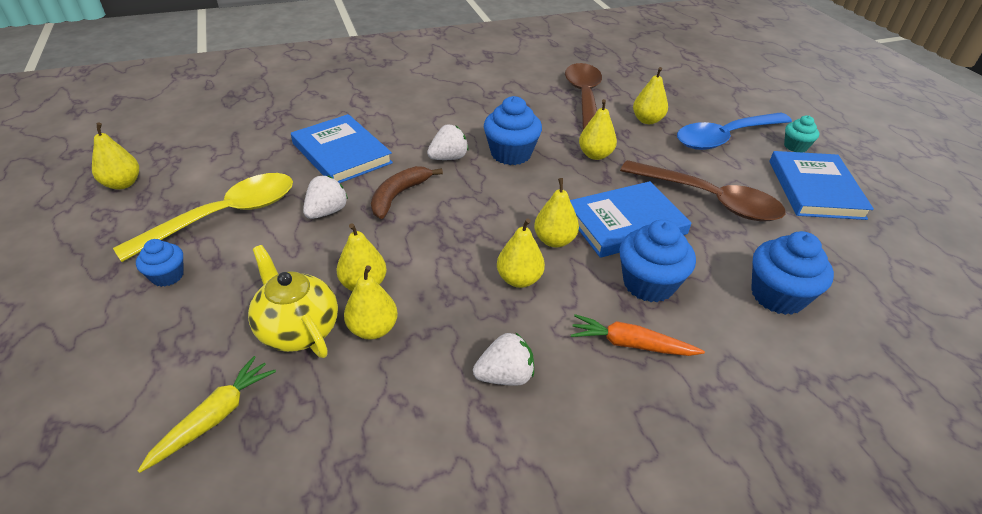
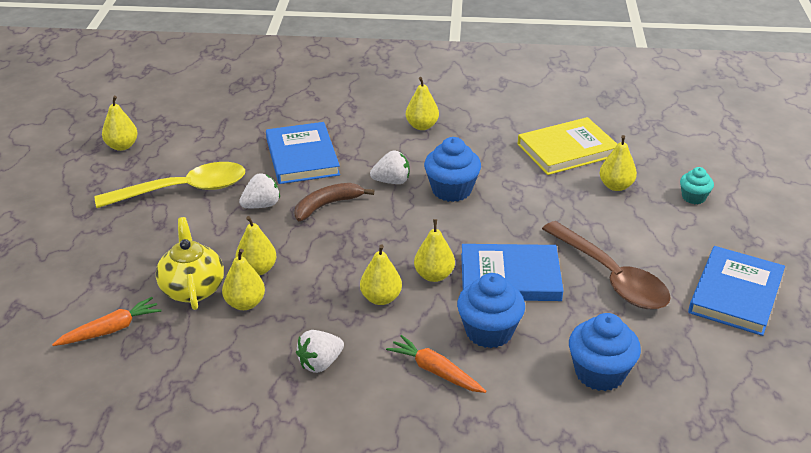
camera: 25 degrees right, 5 degrees down
(167, 276) = (123, 226): blue cupcake -> none
(215, 417) = (111, 330): yellow carrot -> orange carrot
(505, 376) = (320, 363): white strawberry -> white strawberry turned 135 degrees clockwise
(584, 98) = (567, 150): brown spoon -> yellow book
(595, 155) = (532, 209): yellow pear -> yellow pear (422, 126)
(725, 138) = (685, 222): blue spoon -> none
(795, 146) = (757, 248): turquoise cupcake -> turquoise cupcake (693, 197)

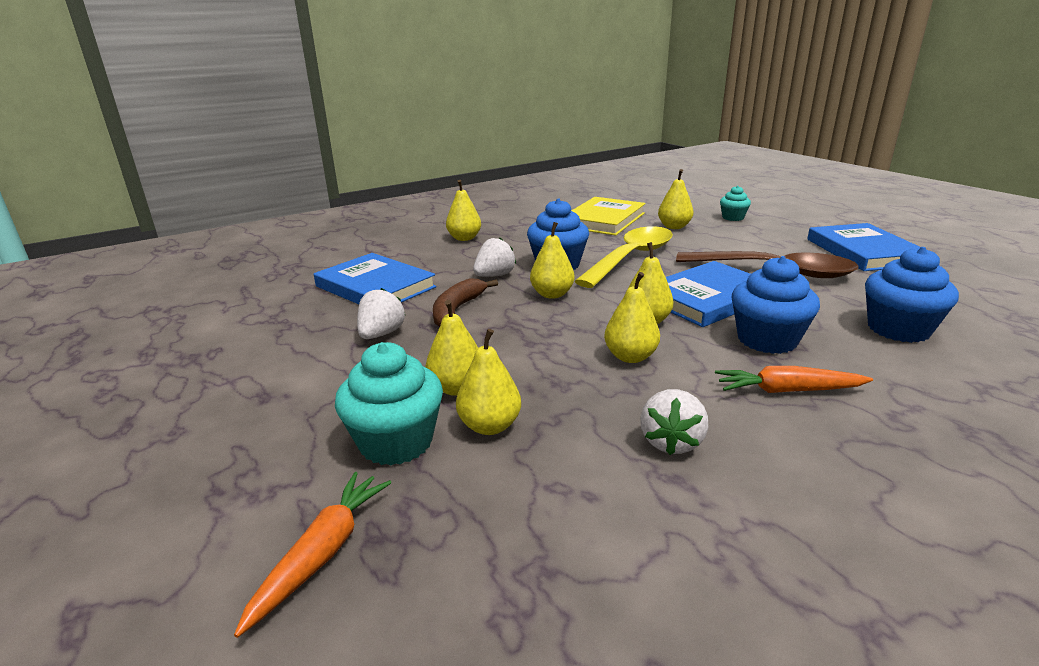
camera: 35 degrees left, 10 degrees down
(122, 146) = (117, 345): yellow pear -> yellow pear (552, 294)
(183, 190) = (258, 355): yellow spoon -> yellow spoon (631, 258)
(192, 289) = (396, 442): yellow teapot -> turquoise cupcake

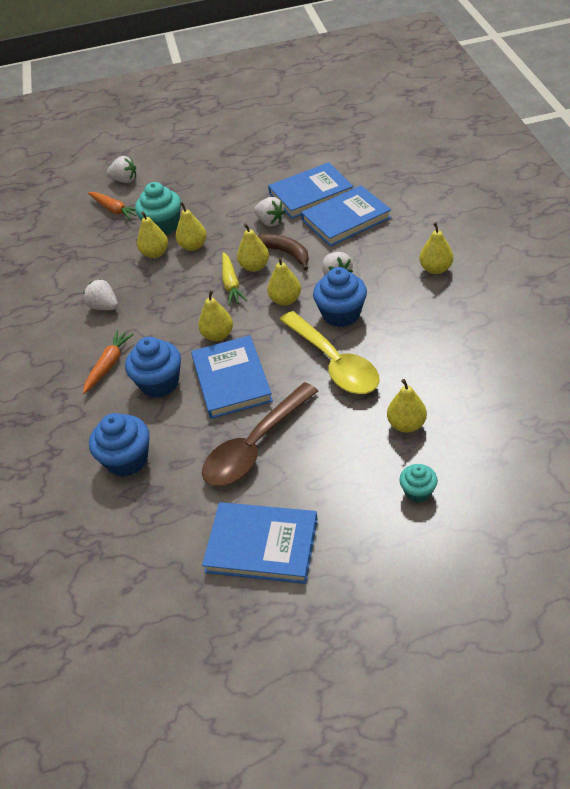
camera: 115 degrees right, 20 degrees up
(162, 587) = (125, 180): none -> white strawberry
(308, 317) = (311, 194): none -> blue book
(540, 334) = (231, 284): none -> yellow carrot
(604, 220) = (454, 375): yellow book -> none
(630, 357) = (181, 315): yellow pear -> yellow pear (254, 266)

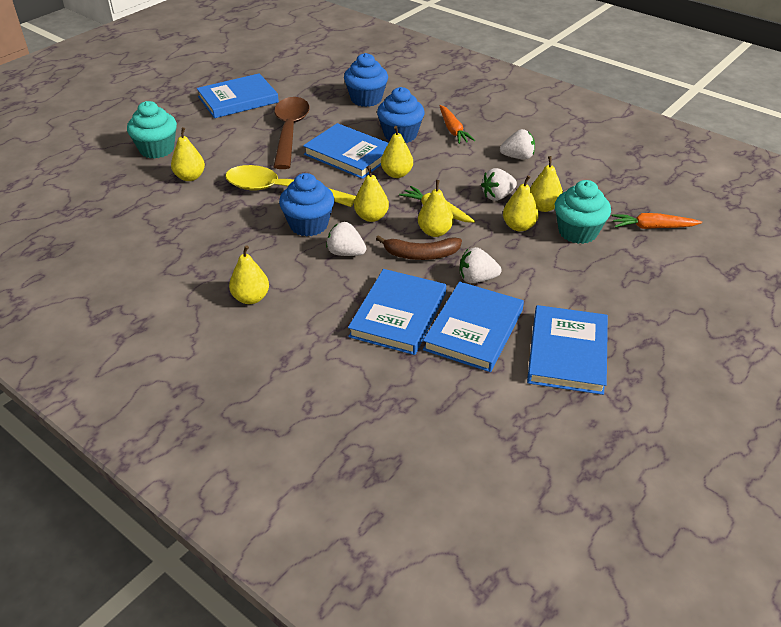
camera: 135 degrees right, 5 degrees down
(125, 180) = (701, 260): white strawberry -> white strawberry (497, 196)
(276, 164) = (567, 353): none -> blue book
(418, 491) = (157, 149): turquoise cupcake -> turquoise cupcake, size x1.73

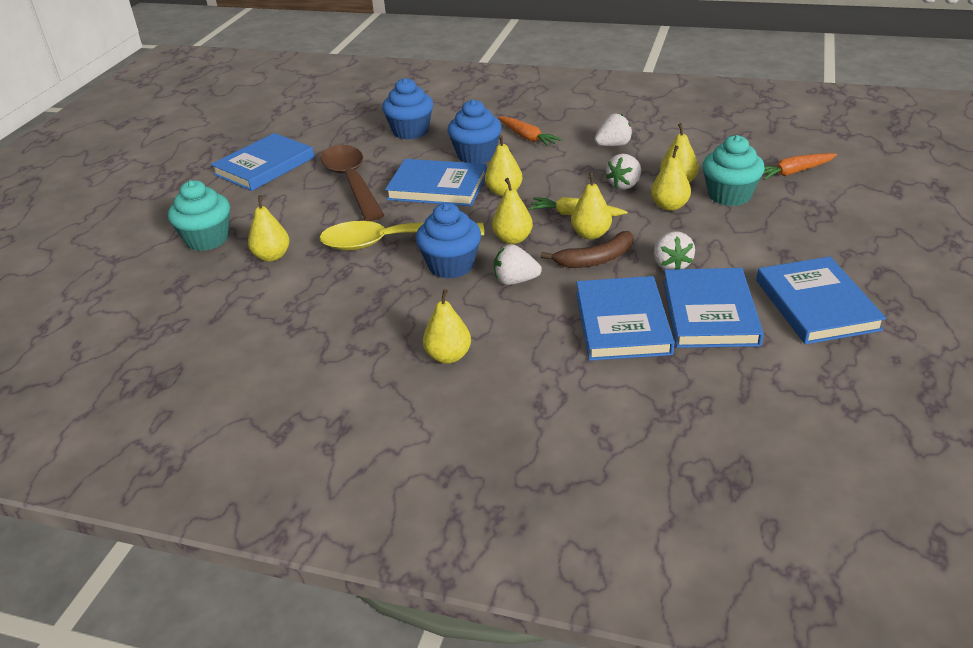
camera: 20 degrees left, 5 degrees down
(477, 279) = (671, 265): white strawberry -> white strawberry turned 75 degrees counterclockwise

